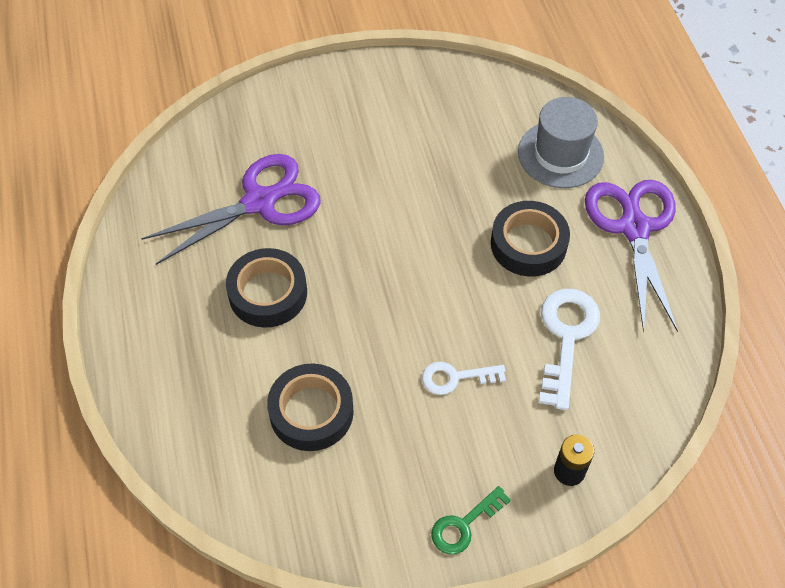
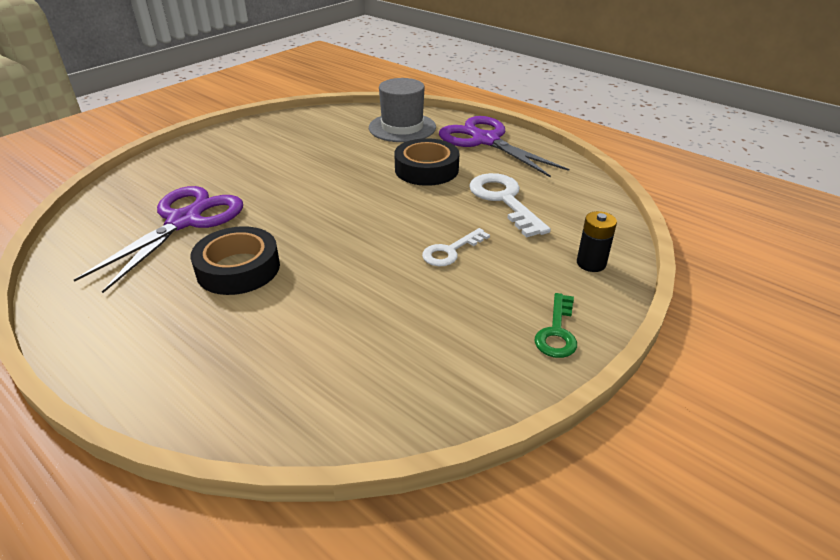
camera: 35 degrees left, 20 degrees down
(311, 412) = (350, 324): black tape -> none

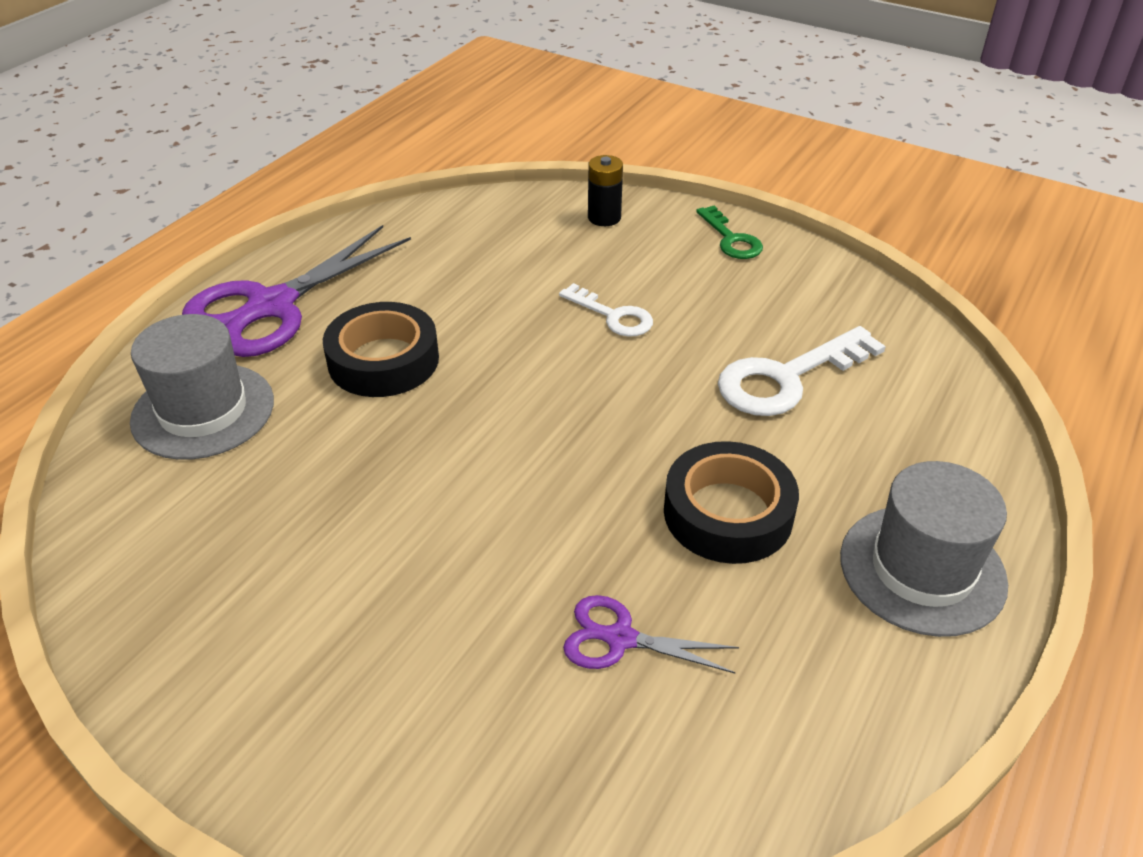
camera: 100 degrees left, 5 degrees up
(136, 340) = (922, 569): none -> grey hat
(184, 221) = (620, 639): purple scissors -> purple scissors, size x0.50
(504, 200) = (473, 280): white key -> white key (787, 378)
(557, 332) = (731, 239): green key -> green key turned 60 degrees clockwise

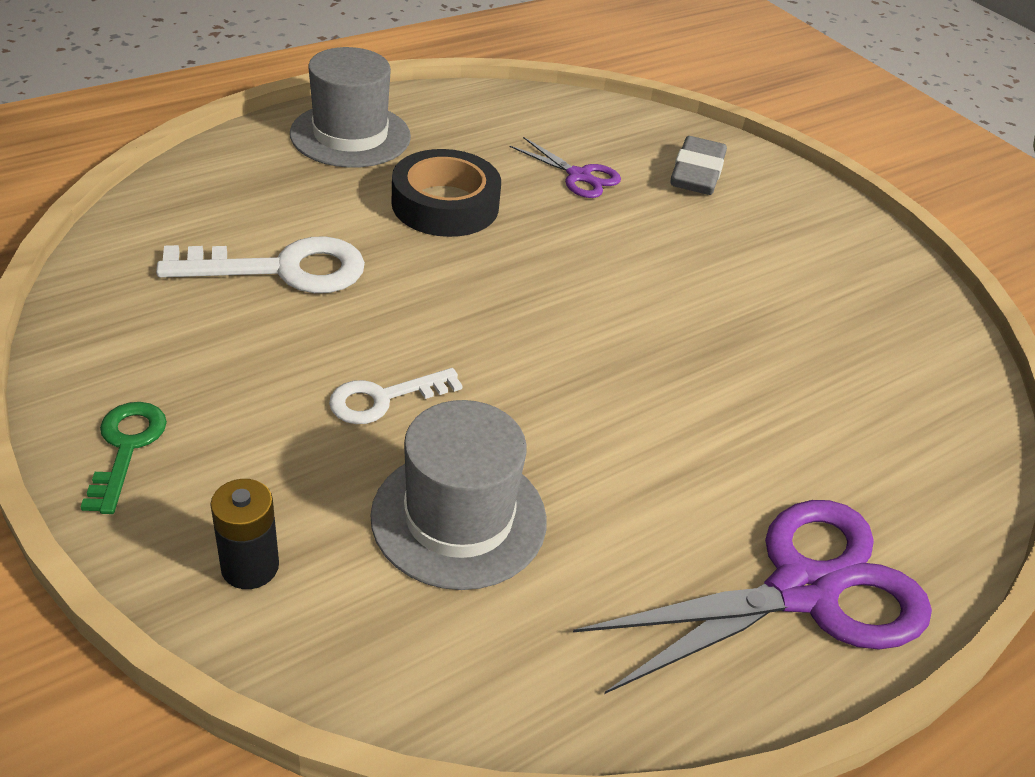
camera: 160 degrees left, 0 degrees up
(203, 411) = (885, 461): grey hat -> grey hat (459, 518)
(383, 360) = (675, 446): black tape -> none
(468, 733) = (697, 173): none -> grey eraser
(613, 316) = (383, 399): white key -> white key turned 90 degrees counterclockwise

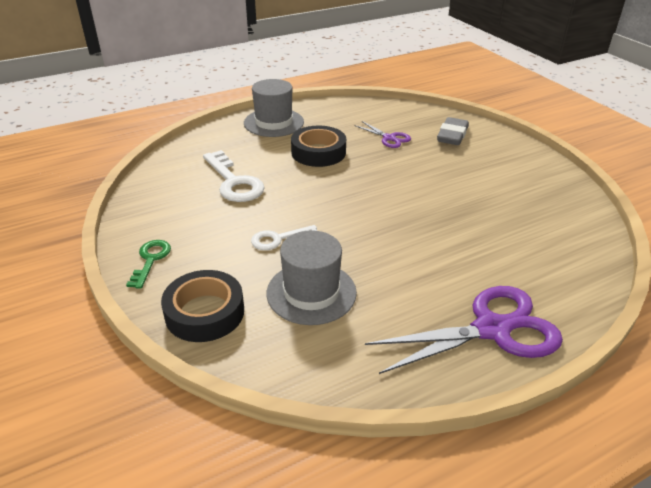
camera: 10 degrees right, 5 degrees down
(250, 566) = (205, 312): black battery -> black tape
(282, 269) = (234, 182): white key -> white key turned 60 degrees clockwise

